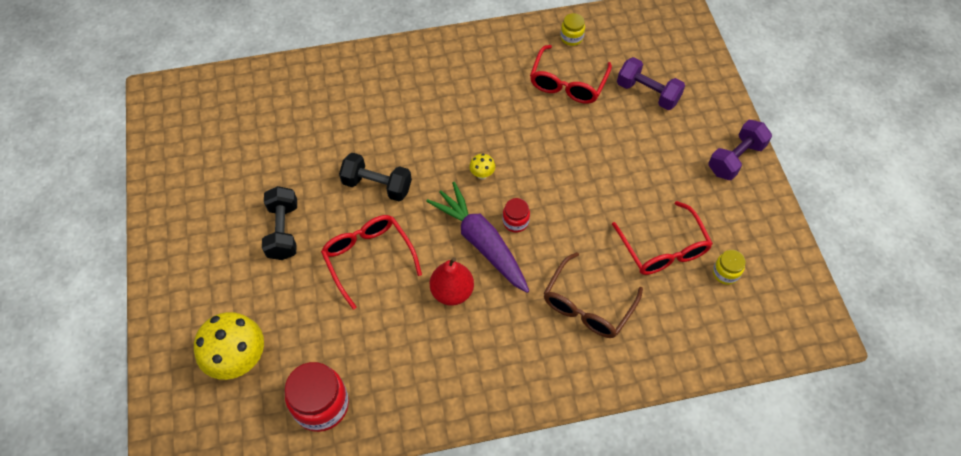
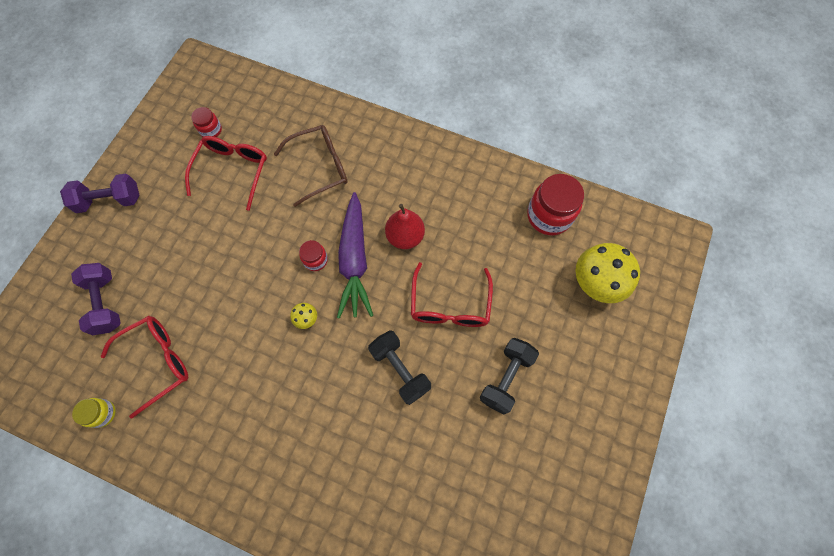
camera: 145 degrees left, 10 degrees up
(725, 273) = (211, 130): yellow jar -> red jar

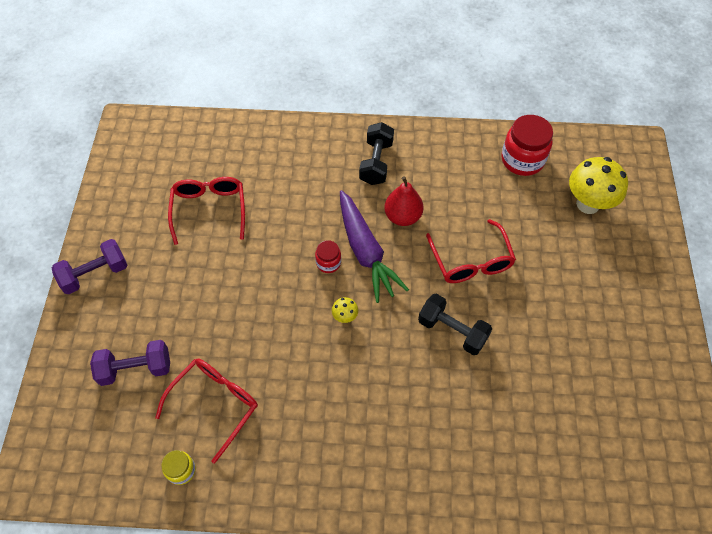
camera: 20 degrees left, 10 degrees down
(105, 303) = (136, 369): purple dumbbell -> purple dumbbell turned 60 degrees counterclockwise
(211, 130) = (170, 180): red jar -> none
(319, 168) = (294, 182): brown glasses -> none
(506, 378) = (549, 305): black dumbbell -> black dumbbell (376, 162)

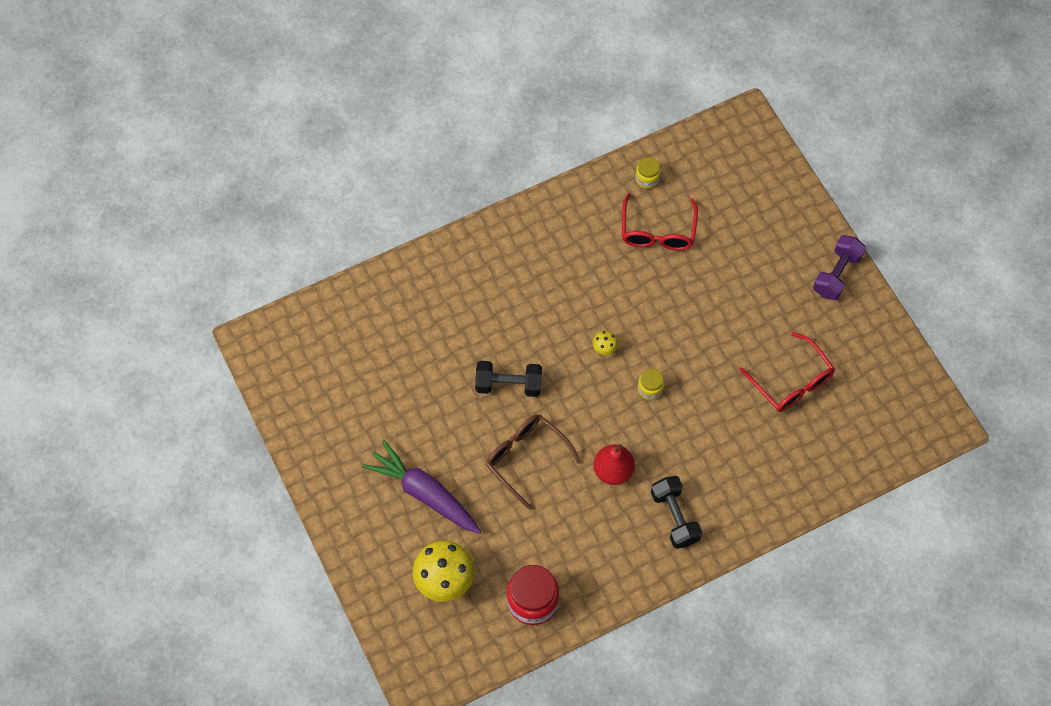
camera: 150 degrees right, 5 degrees up
(136, 369) = (738, 224): purple dumbbell -> none
(328, 263) = (650, 389): red jar -> yellow jar
(365, 251) = (625, 417): purple carrot -> purple carrot (424, 493)
(471, 261) = (526, 459): red glasses -> brown glasses

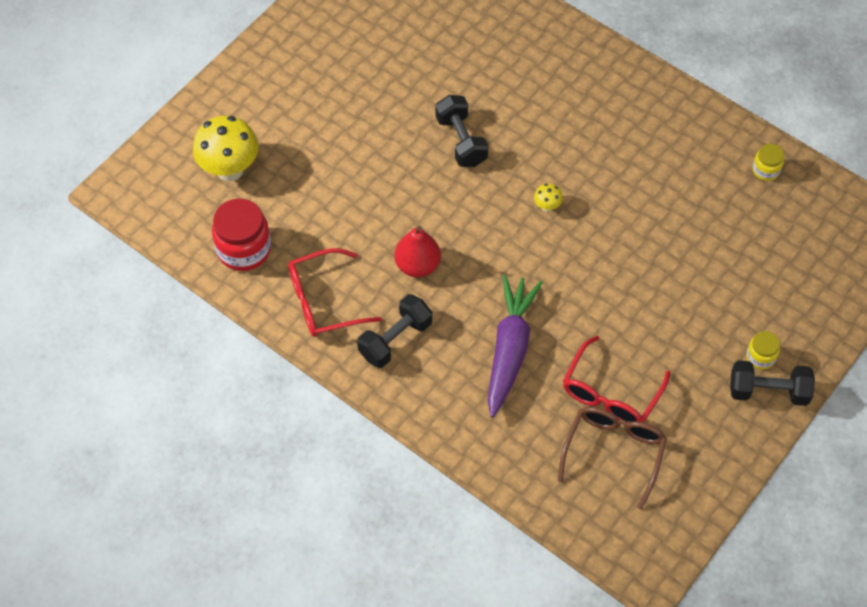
camera: 65 degrees right, 5 degrees down
(424, 493) = (311, 118): purple carrot -> purple carrot (509, 349)
(526, 459) = (390, 186): brown glasses -> brown glasses (613, 453)
(650, 389) = (526, 263): yellow jar -> yellow jar (760, 357)
(658, 231) = (711, 202): red glasses -> red glasses (324, 301)
(836, 274) = (768, 391): purple dumbbell -> black dumbbell

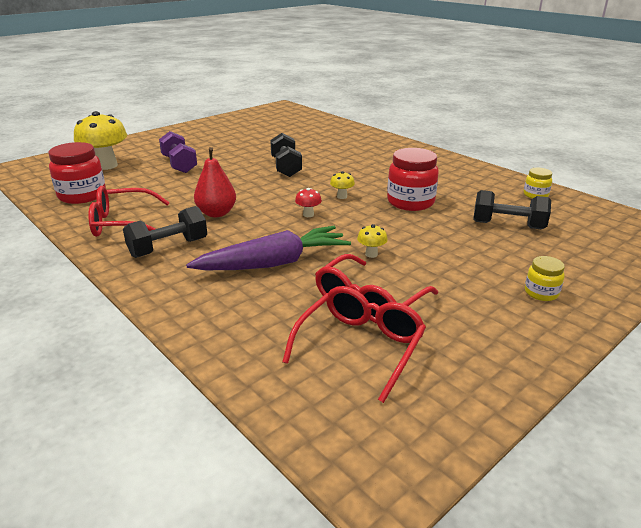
camera: 10 degrees right, 30 degrees down
(322, 153) = (179, 164): none -> purple dumbbell
(509, 349) = (274, 263): purple carrot -> purple carrot turned 45 degrees clockwise
(519, 253) = (308, 214): none -> red mushroom
(600, 319) = (371, 254): none -> yellow mushroom
(613, 453) = (359, 347): brown glasses -> red glasses
(626, 208) = (410, 202): none -> red jar
(768, 391) = (553, 318): black dumbbell -> black dumbbell (508, 225)

